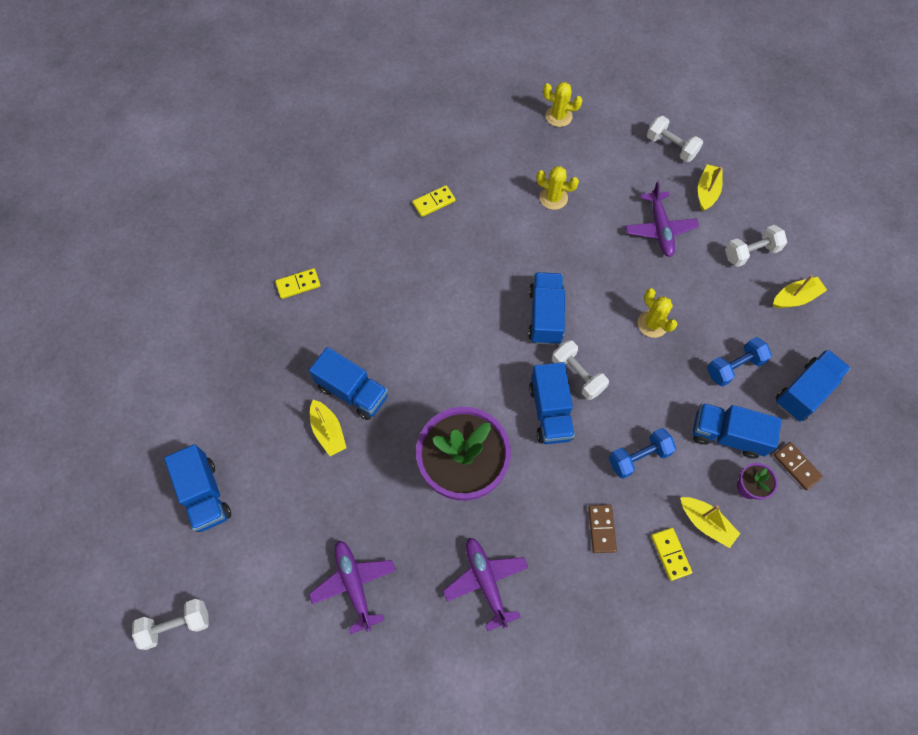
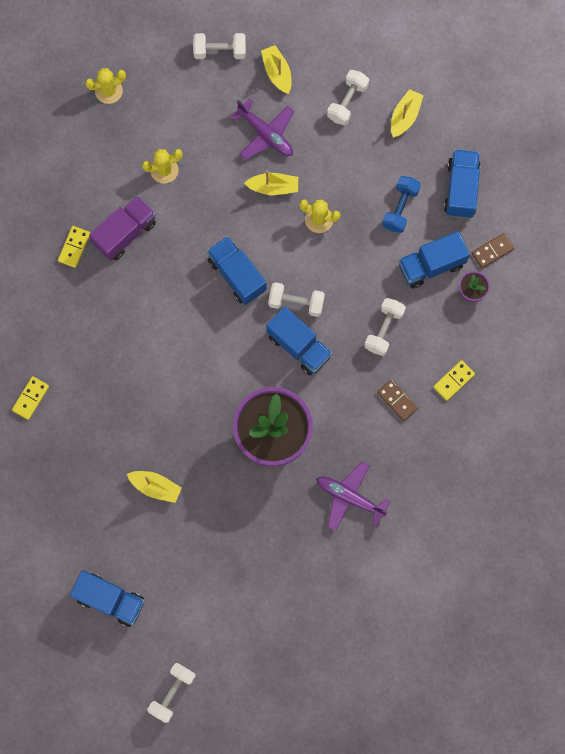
camera: 40 degrees left, 10 degrees up
(353, 392) = (147, 445): blue truck -> none
(354, 584) = (265, 571): purple plane -> none
(482, 220) = (125, 233): none -> purple truck
(638, 457) = (384, 330): blue dumbbell -> white dumbbell
(670, 554) = (453, 380): yellow domino -> yellow domino turned 75 degrees counterclockwise
(706, 523) = (461, 340): yellow boat -> yellow boat (273, 187)
(796, 466) = (492, 251): brown domino -> brown domino turned 45 degrees counterclockwise

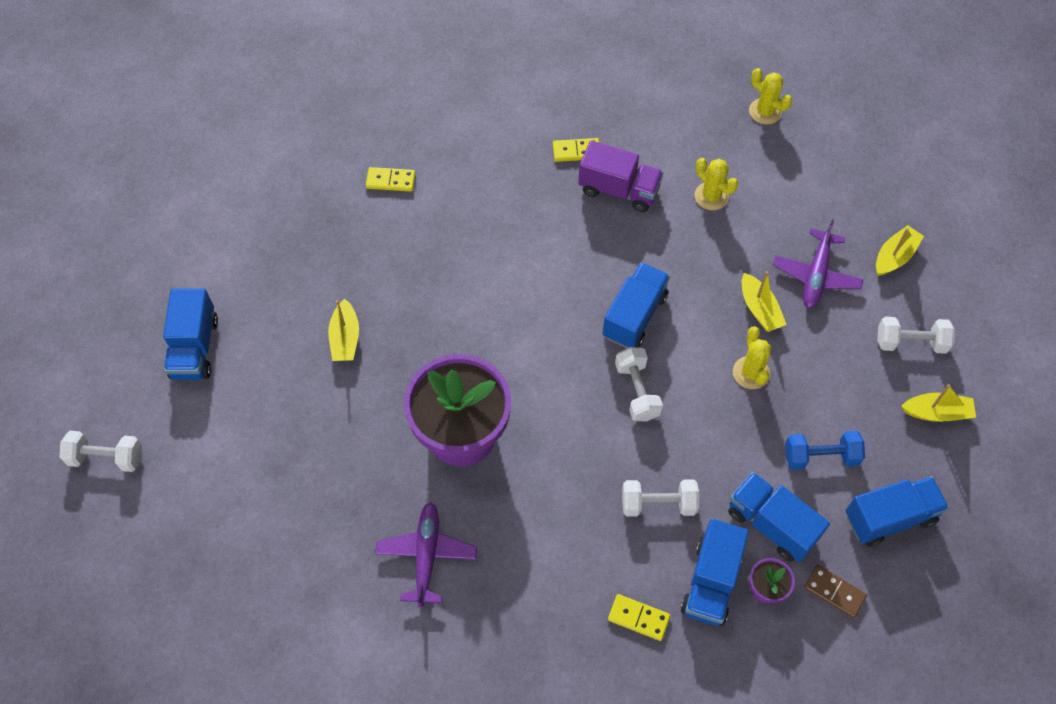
camera: 65 degrees right, 15 degrees down
(220, 51) = (879, 192): white dumbbell -> none
(299, 346) = (586, 416): blue truck -> blue truck (711, 582)
(397, 400) = (577, 558): brown domino -> none

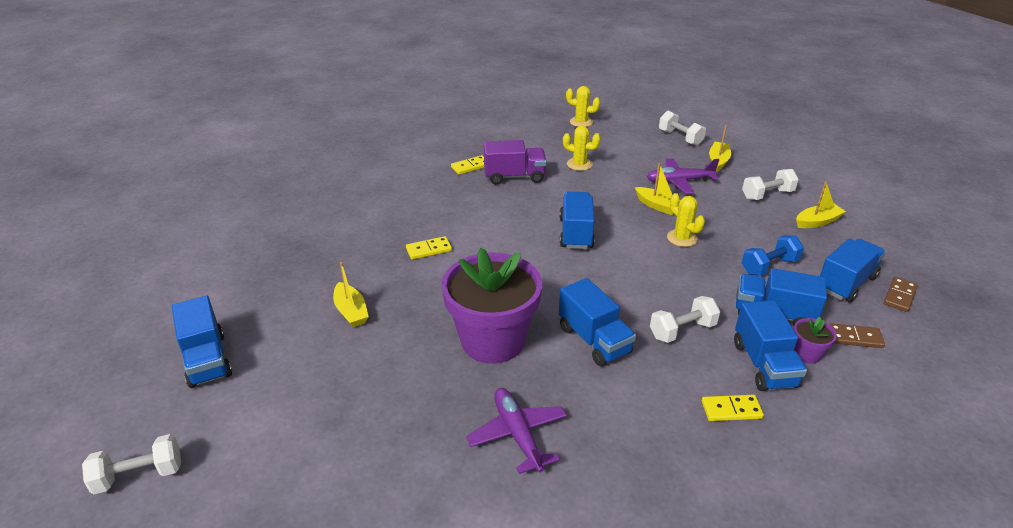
camera: 25 degrees left, 25 degrees down
(391, 181) = (338, 214): yellow domino -> yellow domino (429, 249)
(561, 477) = (594, 340): none -> blue truck
(637, 391) = (611, 272): white dumbbell -> white dumbbell (680, 138)
(816, 276) = (679, 181): purple plane -> purple plane turned 90 degrees clockwise
(936, 561) = (899, 296): none -> brown domino

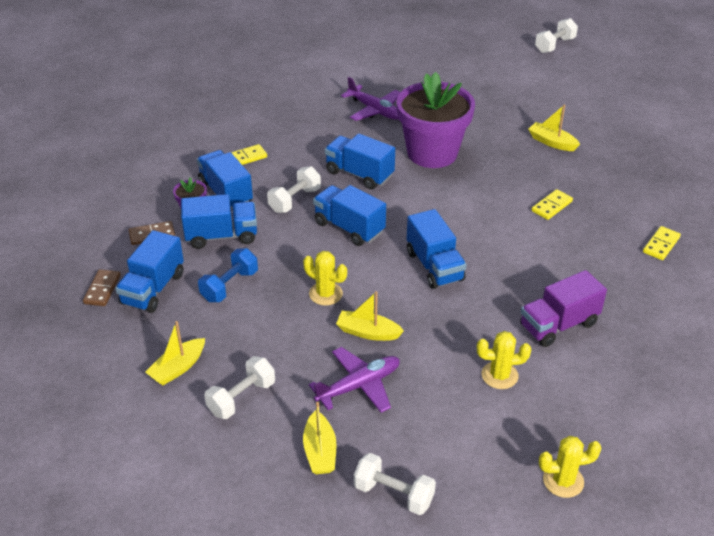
camera: 155 degrees right, 5 degrees up
(207, 360) = (601, 92): blue truck -> blue truck (349, 227)
(470, 166) = (622, 324): yellow domino -> yellow domino (661, 245)

